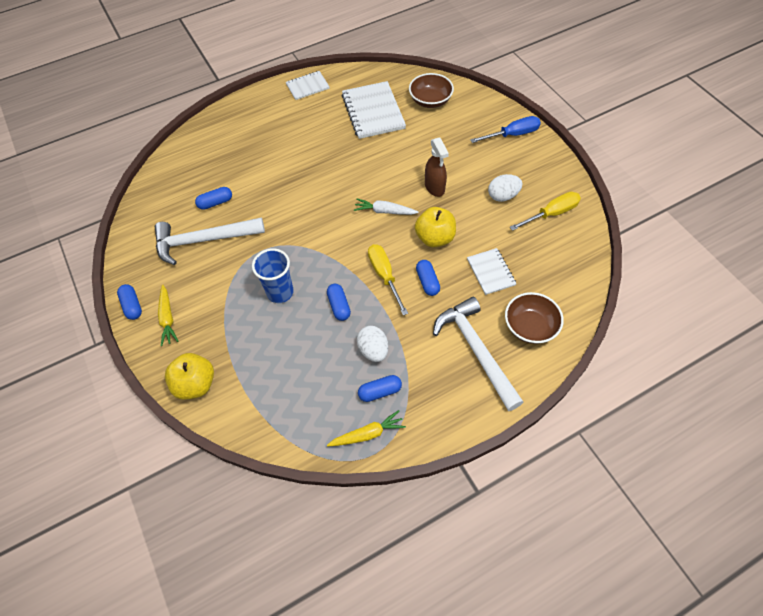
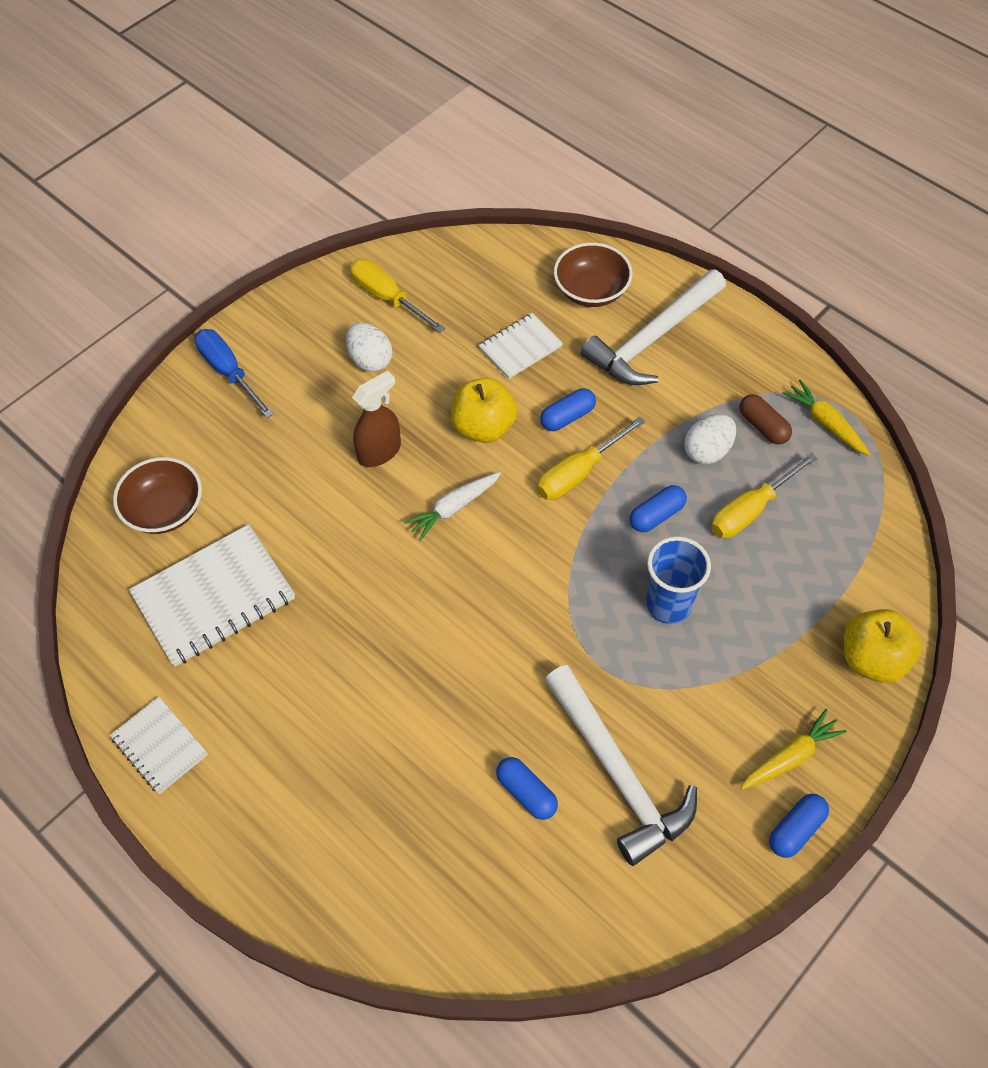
camera: 110 degrees left, 0 degrees up
(321, 358) = (750, 510): none -> yellow screwdriver
(380, 392) = (763, 426): blue capsule -> brown capsule
(384, 211) = (453, 508): white carrot -> white carrot turned 60 degrees clockwise

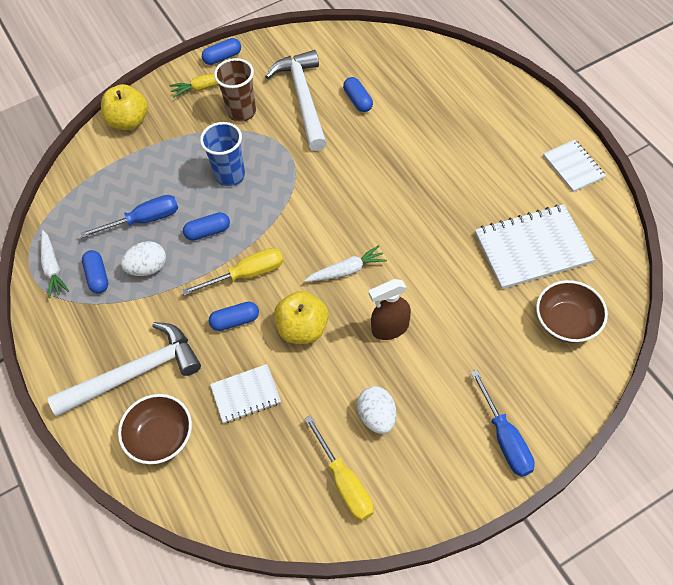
camera: 160 degrees left, 0 degrees up
(705, 720) = (242, 112): none -> brown cup
(750, 510) = (144, 220): yellow screwdriver -> blue screwdriver
(763, 426) = (97, 276): brown capsule -> blue capsule
(825, 423) = (53, 268): yellow carrot -> white carrot

